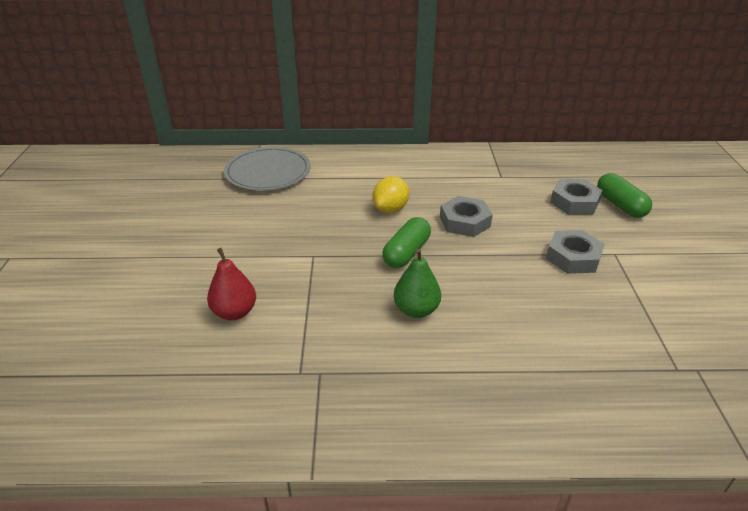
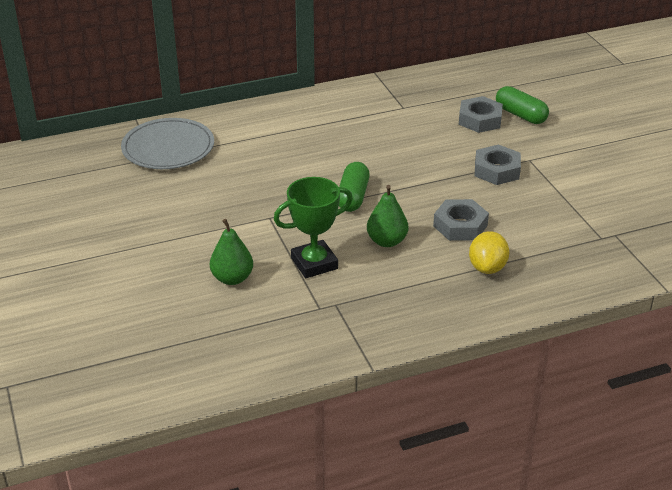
camera: 20 degrees left, 0 degrees up
(234, 312) = (232, 278): red pear -> green pear
(326, 316) = (314, 263): none -> green trophy
(390, 209) = (315, 160): yellow lemon -> yellow lemon (487, 268)
(465, 222) = (390, 158): grey nut -> grey nut (460, 226)

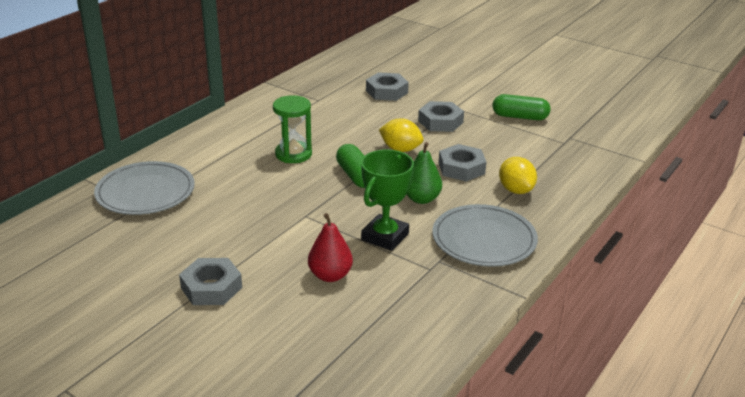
camera: 35 degrees left, 5 degrees down
(135, 250) = (211, 287): none -> grey nut
(232, 278) = (330, 275): green pear -> red pear
(321, 155) = (293, 154): none -> green hourglass
(398, 302) = (484, 239): none -> grey plate
(423, 185) = (400, 149): none -> yellow lemon
(520, 115) = (411, 80): green capsule -> green capsule (520, 117)

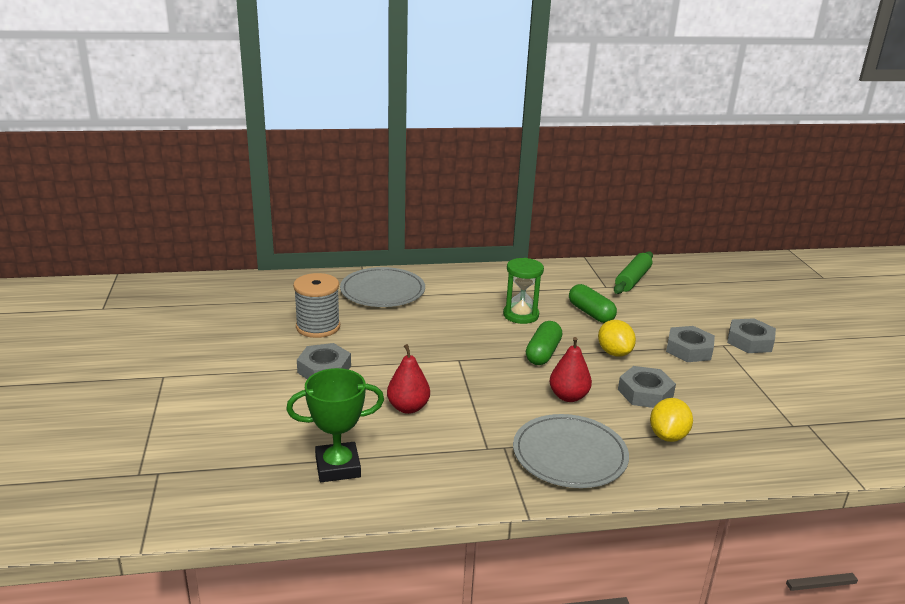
camera: 45 degrees right, 5 degrees down
(141, 255) = (318, 327): none -> grey spool
(328, 85) = (632, 280): none -> green rolling pin
(385, 237) = (492, 406): green trophy -> green trophy (338, 467)
(387, 91) = (678, 305): grey nut -> grey nut (750, 341)
(421, 199) = (568, 396): green pear -> red pear
(520, 117) = (781, 382): green capsule -> green capsule (591, 313)

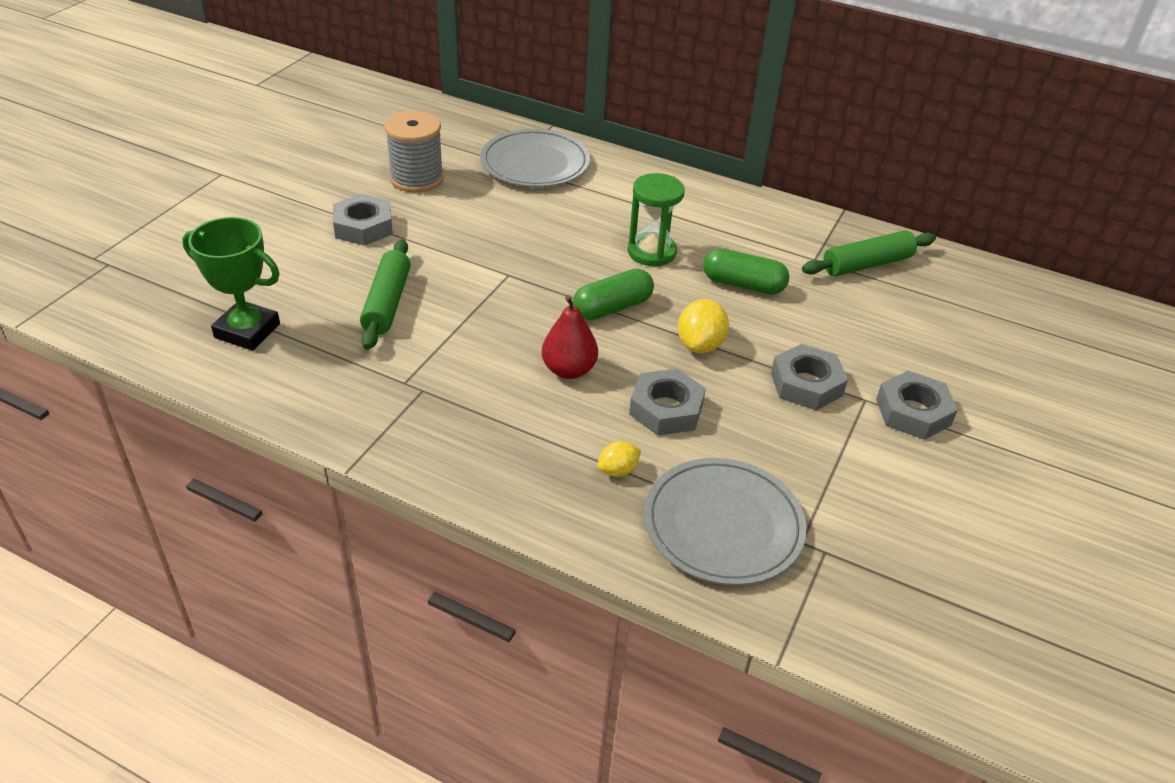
camera: 35 degrees right, 15 degrees up
(408, 407) = (387, 303): red pear -> green rolling pin
(569, 455) = (477, 433): grey plate -> grey plate (723, 525)
(591, 313) = (743, 284): green capsule -> green capsule turned 75 degrees counterclockwise
(668, 436) = (618, 470): yellow lemon -> yellow lemon, size x0.60

